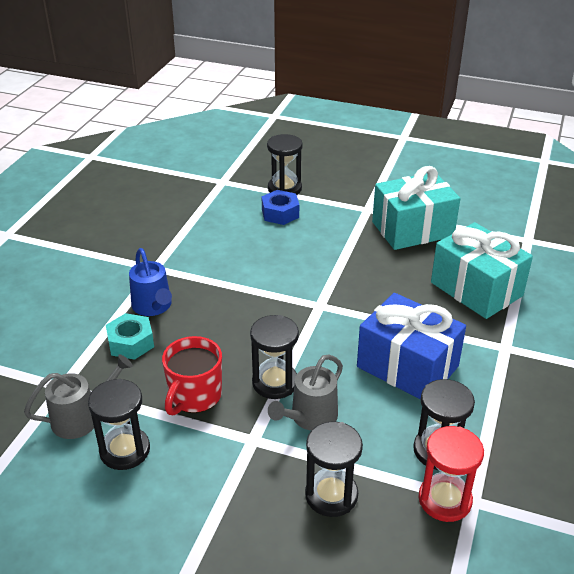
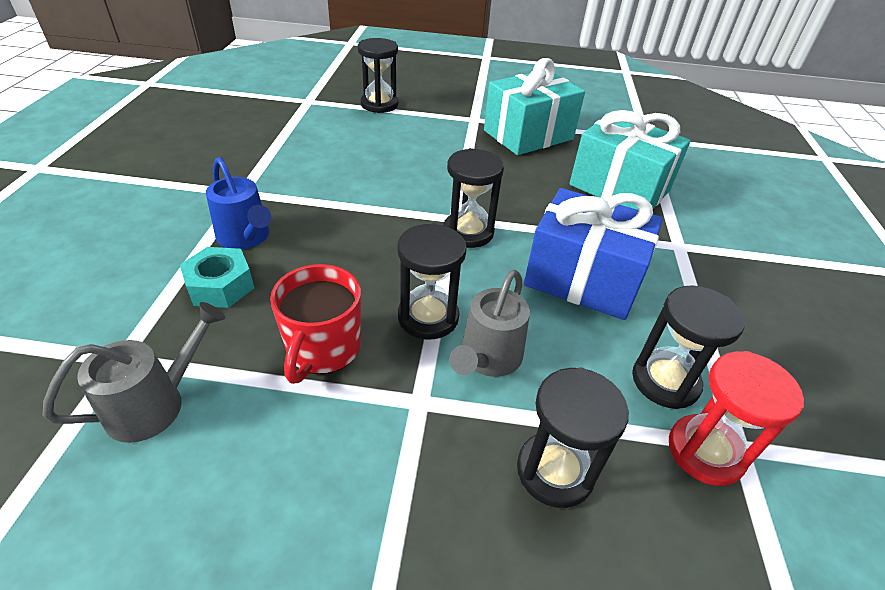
camera: 15 degrees left, 5 degrees up
(125, 450) = (229, 448): black hourglass -> black hourglass (468, 232)
(280, 213) = (381, 127): blue nut -> none

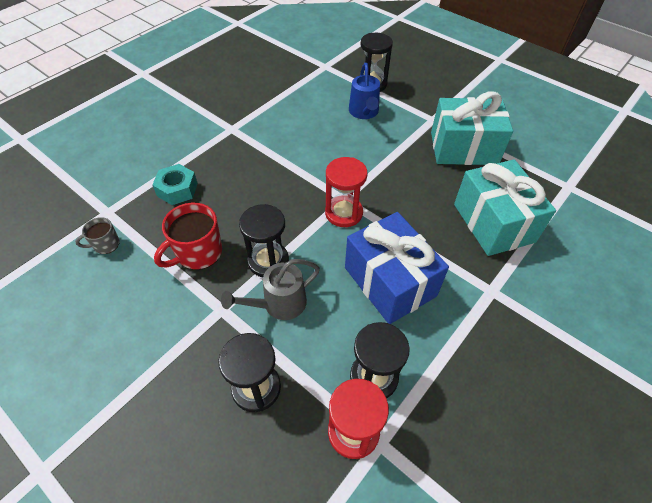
camera: 35 degrees right, 10 degrees up
(156, 403) = (105, 244): grey watering can -> grey mug
(246, 238) = (211, 163): blue watering can -> blue watering can (364, 113)
(468, 232) = (343, 213): black hourglass -> red hourglass

